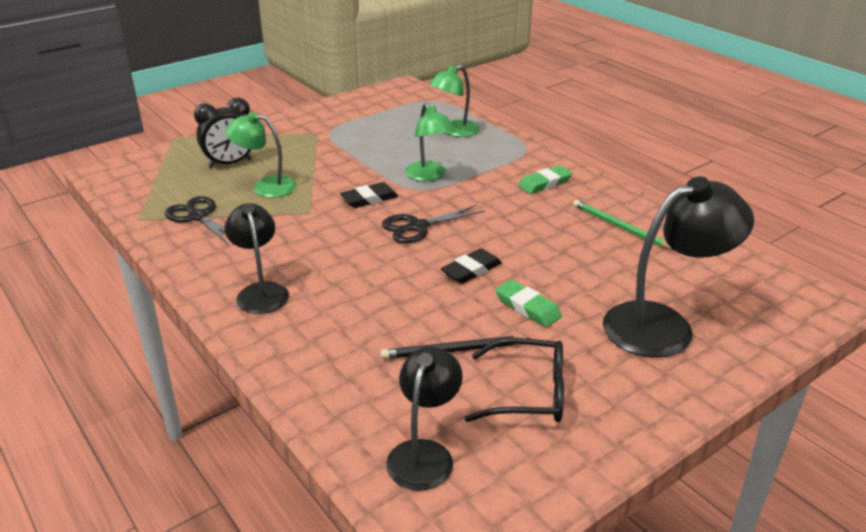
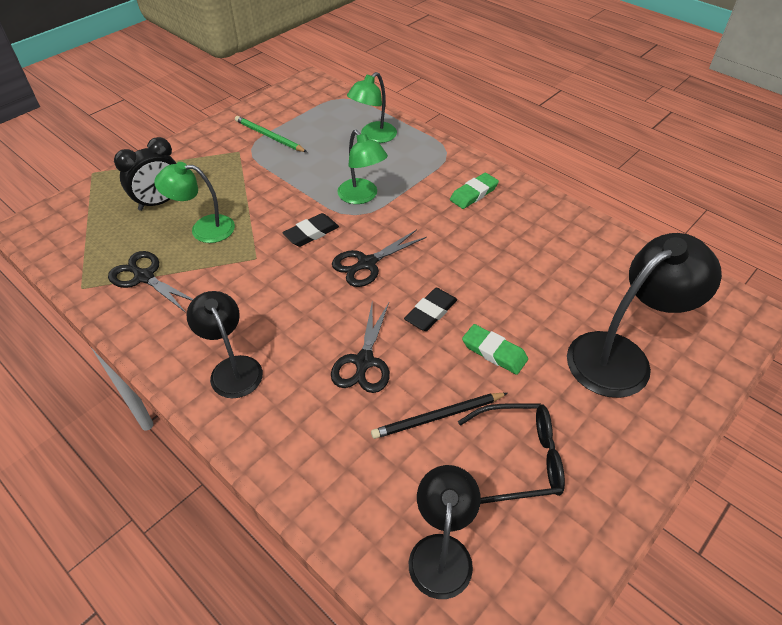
camera: 10 degrees left, 15 degrees up
(391, 300) = (364, 361): none -> black scissors
(620, 227) = (555, 241): green pencil -> green pencil (269, 136)

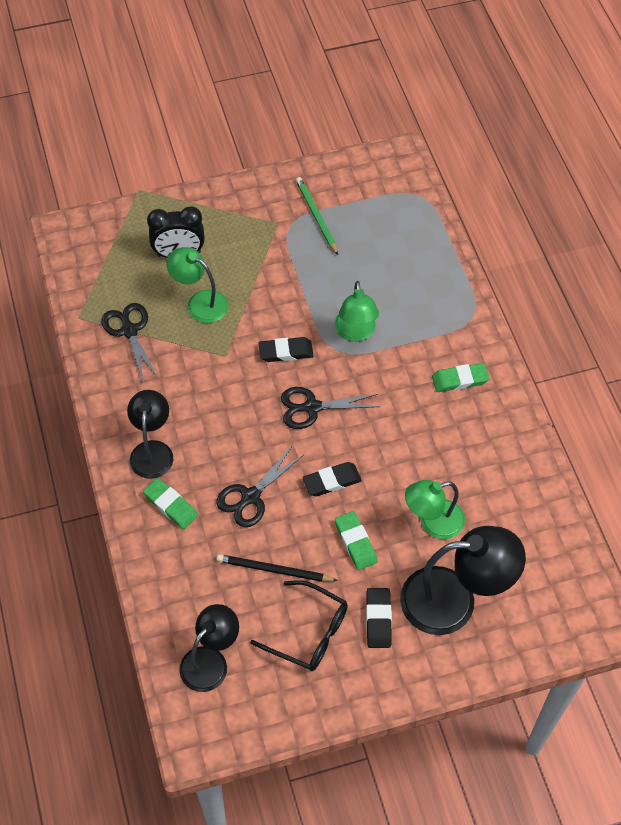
camera: 30 degrees right, 10 degrees up
(285, 410) = (170, 505): none -> green eraser
(373, 136) = (415, 263): green lamp -> green lamp (432, 522)
(572, 409) = (378, 619): none -> black eraser

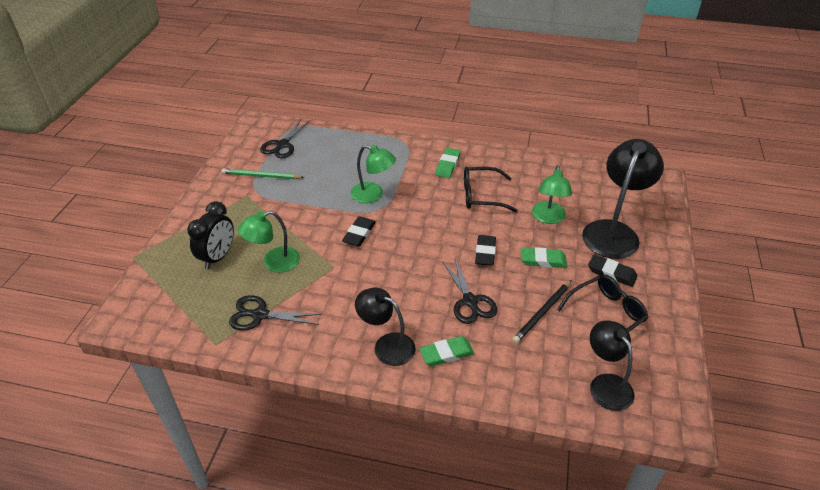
camera: 60 degrees left, 15 degrees down
(312, 407) = (417, 239): black scissors -> black scissors (282, 145)
(427, 438) = (481, 195): none -> black glasses

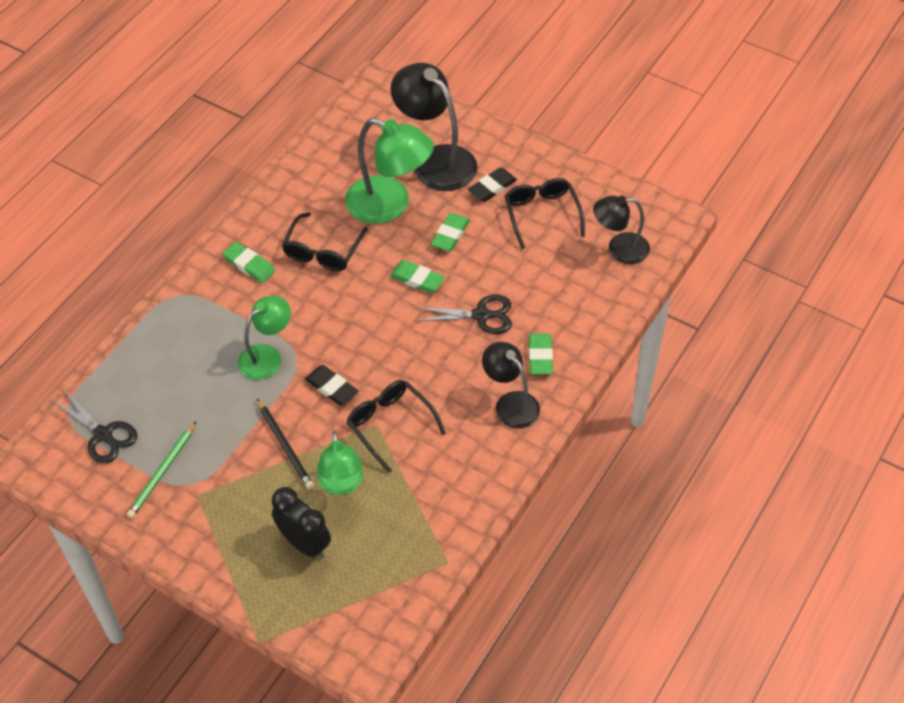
camera: 70 degrees left, 10 degrees up
(260, 315) = (421, 511): black scissors -> none
(337, 275) = (390, 425): none -> black glasses
(387, 345) = (510, 403): black lamp -> black lamp turned 90 degrees clockwise
(485, 253) = (417, 279): black eraser -> green eraser
(542, 313) = (520, 262): black pencil -> black pencil (285, 446)
(548, 218) = (389, 205): green lamp -> green lamp, size x1.60

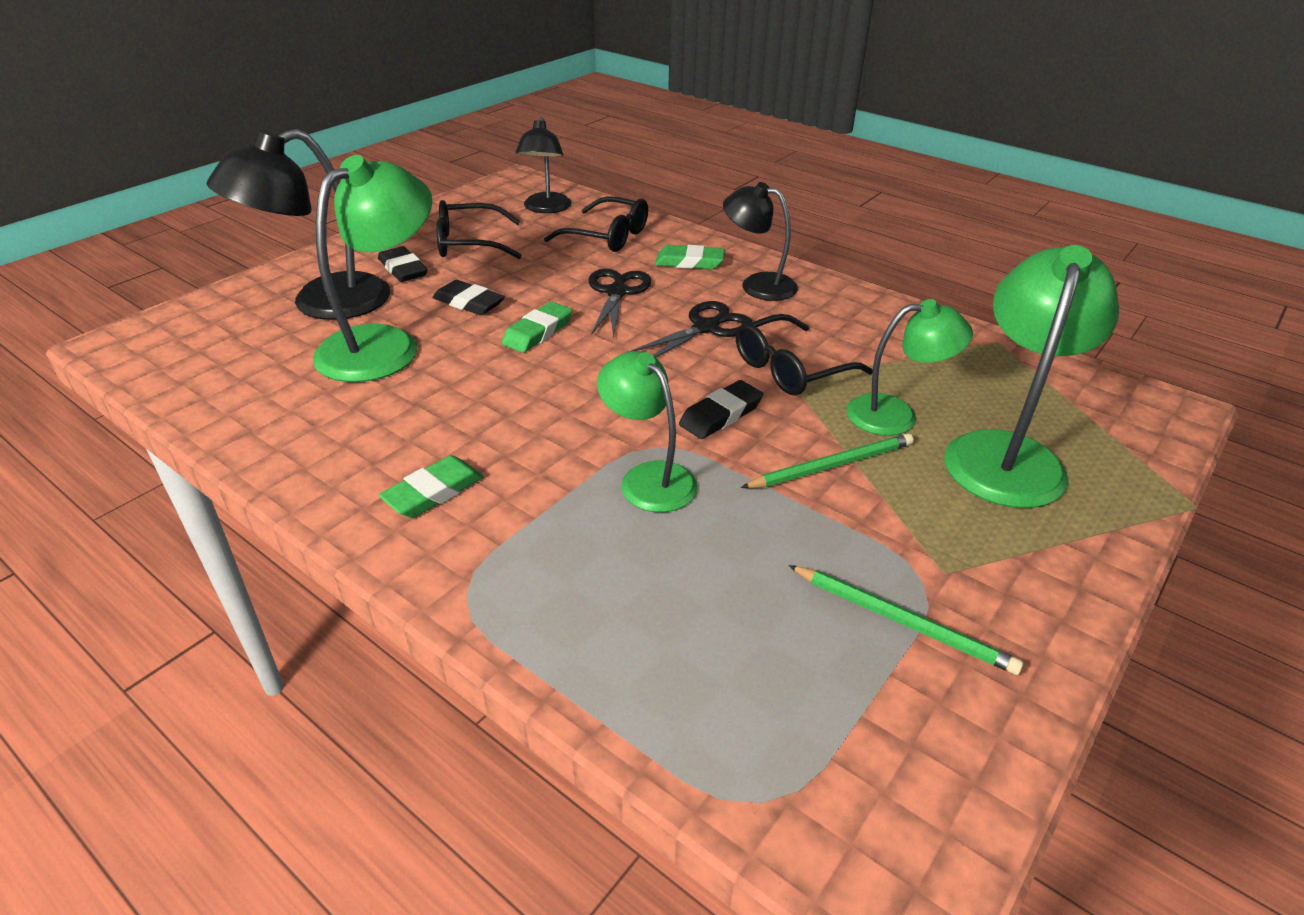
camera: 85 degrees left, 15 degrees down
(103, 435) = (819, 724): black scissors -> black scissors (706, 328)
(285, 446) = (832, 465): black pencil -> green pencil
(304, 543) = (1007, 454): black clock -> green lamp
(323, 251) = (443, 410): black glasses -> black glasses (607, 236)
(450, 234) = (469, 303): green eraser -> black eraser
(510, 403) = (757, 285): black lamp -> black lamp turned 60 degrees clockwise

